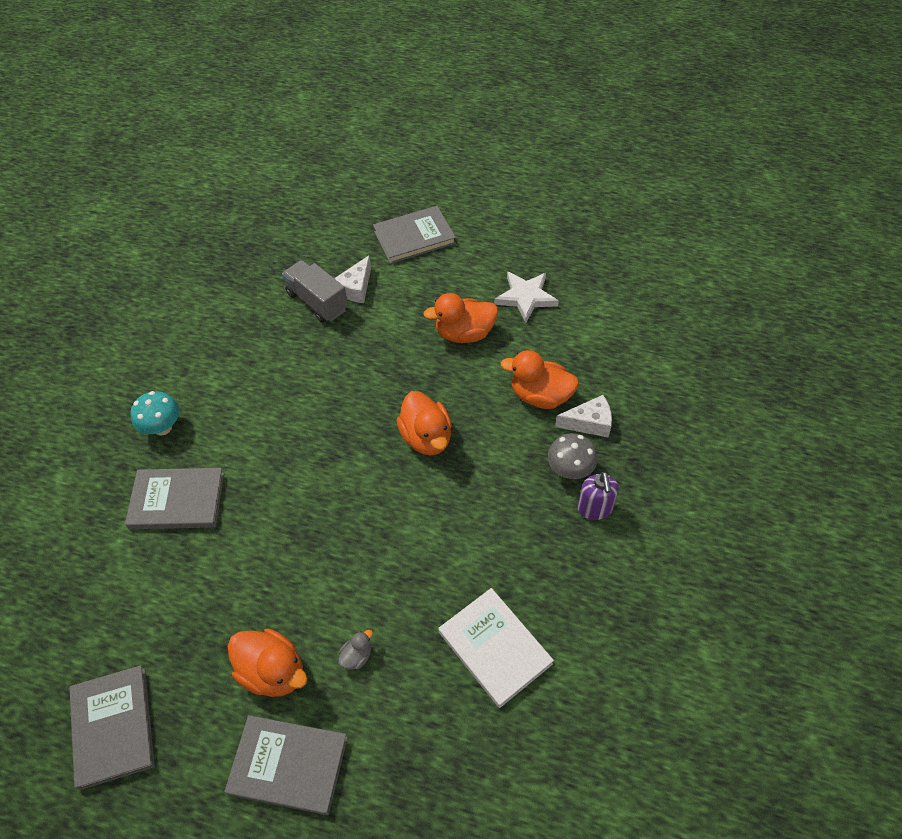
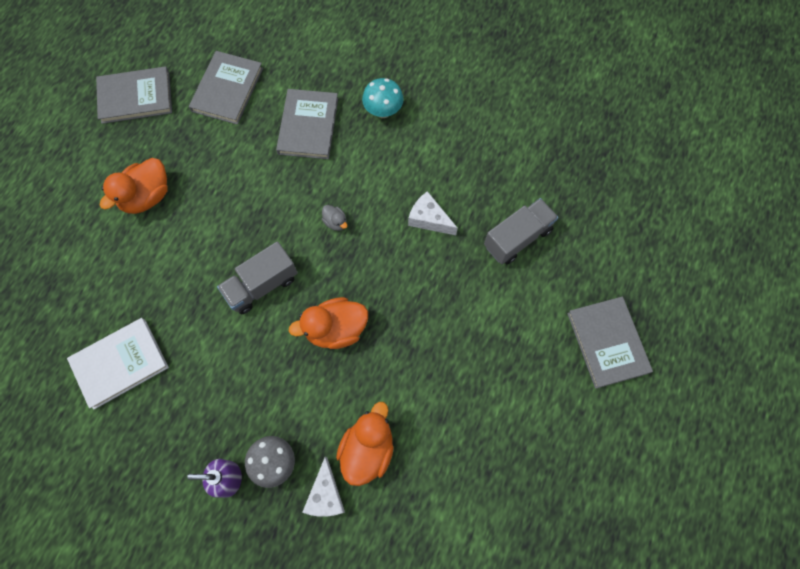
camera: 95 degrees right, 15 degrees up
(288, 765) = (76, 206): grey book -> grey book (227, 89)
(356, 288) = (533, 276): white cheese -> white cheese (429, 219)
(357, 656) = (142, 256): grey duck -> grey duck (335, 222)
(384, 515) = (262, 285): none -> grey truck
(464, 333) = (459, 381): orange duck -> none
(526, 297) = (505, 457): white star -> none

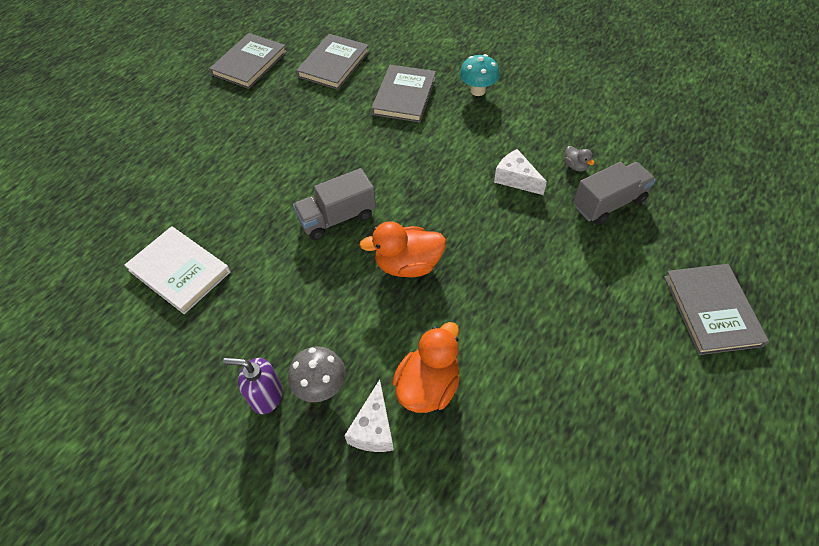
camera: 10 degrees right, 15 degrees down
(120, 364) = (179, 271): white book -> white book turned 60 degrees clockwise
(136, 97) = (249, 63): grey book -> grey book turned 60 degrees counterclockwise
(147, 197) = (241, 136): orange duck -> none
(335, 222) = (420, 173): grey duck -> grey duck (575, 166)

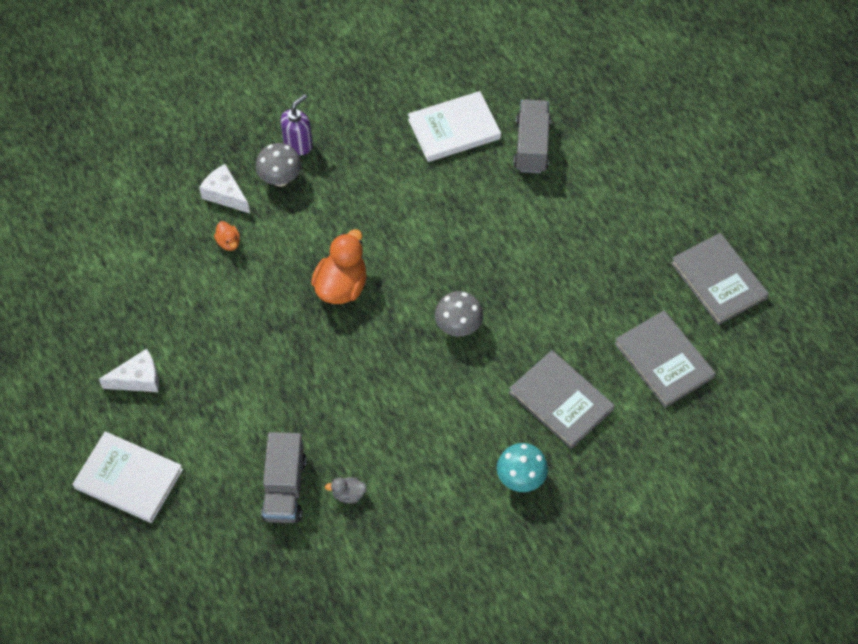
camera: 120 degrees right, 5 degrees up
(337, 218) = (431, 260): grey truck -> grey truck (531, 146)
(388, 172) = (458, 326): none -> grey mushroom
(428, 386) = (229, 242): orange duck -> orange duck, size x0.48
(516, 179) = (371, 429): white cheese -> white cheese (138, 379)
(711, 310) = (129, 479): grey book -> white book

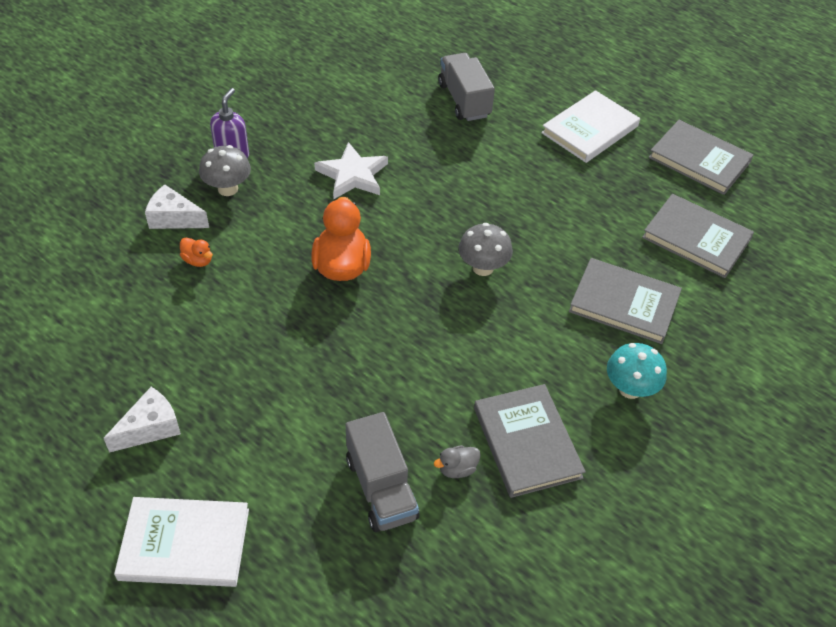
camera: 25 degrees left, 10 degrees down
(392, 197) = (352, 175): none -> white star
(413, 493) = (527, 442): none -> grey book
(454, 129) = (383, 105): white book -> white book (589, 129)

